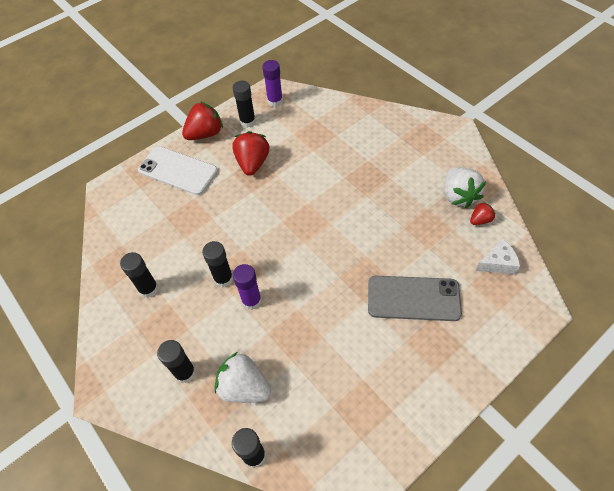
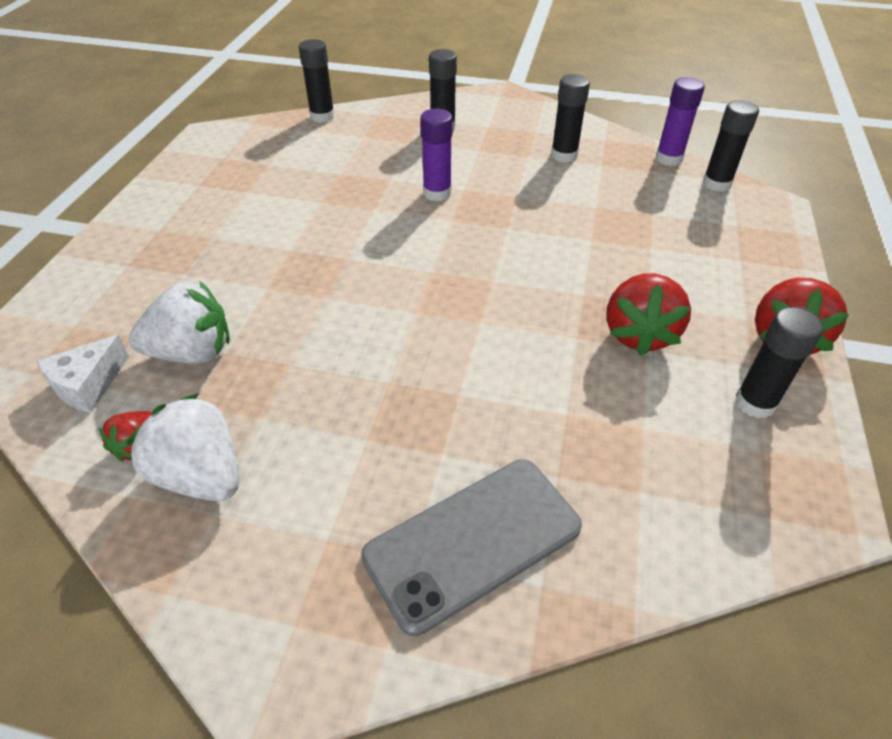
camera: 140 degrees right, 10 degrees down
(178, 171) = (727, 266): white phone -> none
(223, 278) = (494, 195): black glue stick -> black glue stick (716, 184)
(244, 387) = (373, 141): white strawberry -> white strawberry (192, 352)
(252, 163) = (639, 334): red strawberry -> red strawberry turned 45 degrees clockwise
(275, 101) = (775, 484): purple glue stick -> purple glue stick (668, 158)
(413, 298) = (220, 280): grey phone -> grey phone (473, 542)

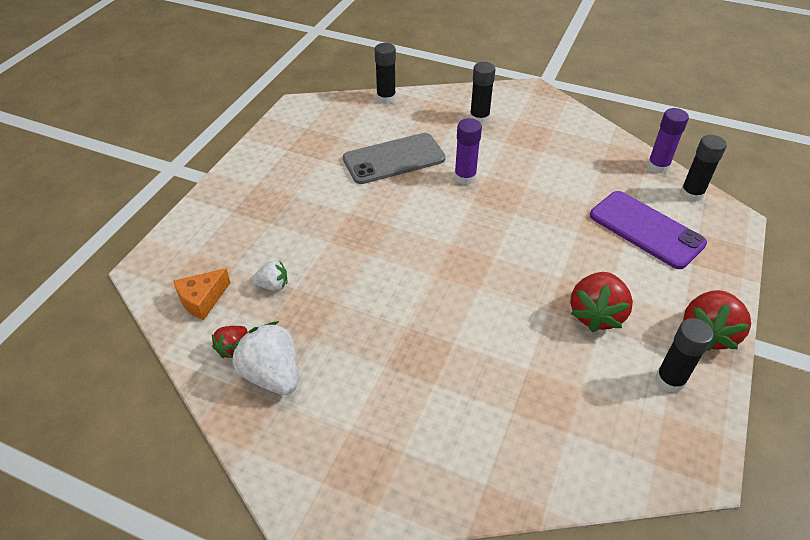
camera: 10 degrees right, 0 degrees up
(88, 385) = (202, 300): white cheese -> orange cheese
(192, 352) = (273, 285): white strawberry -> white strawberry, size x0.54
(473, 542) = (445, 448): grey phone -> grey phone (394, 159)
(564, 155) = (572, 154): black glue stick -> none
(674, 228) = (646, 229): none -> purple phone

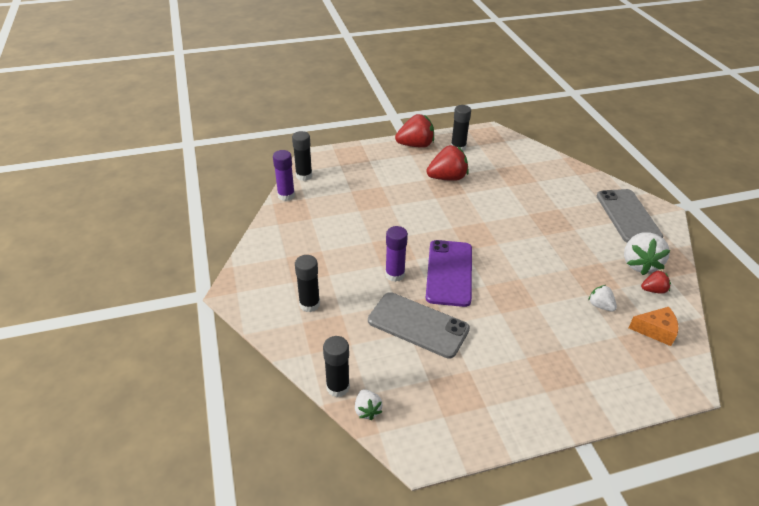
camera: 130 degrees left, 5 degrees down
(345, 453) = (628, 216): none -> grey phone
(353, 101) = (367, 410): none -> white strawberry
(646, 229) = (358, 182): purple phone -> purple phone (449, 273)

